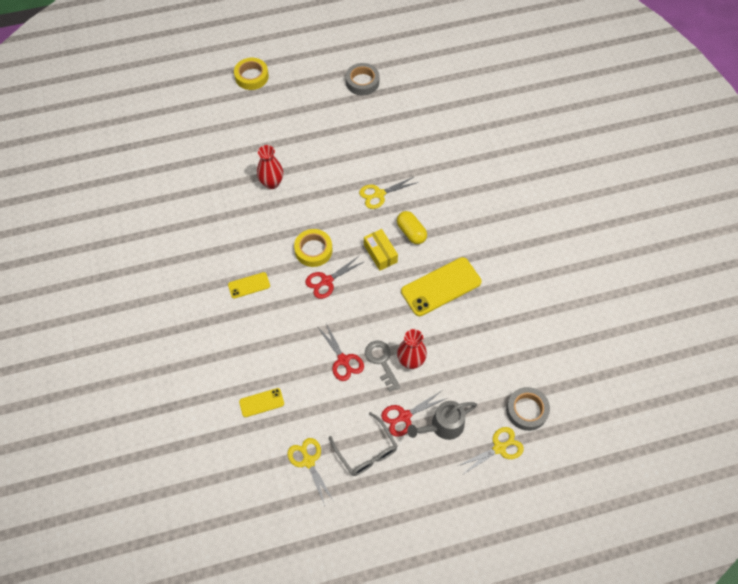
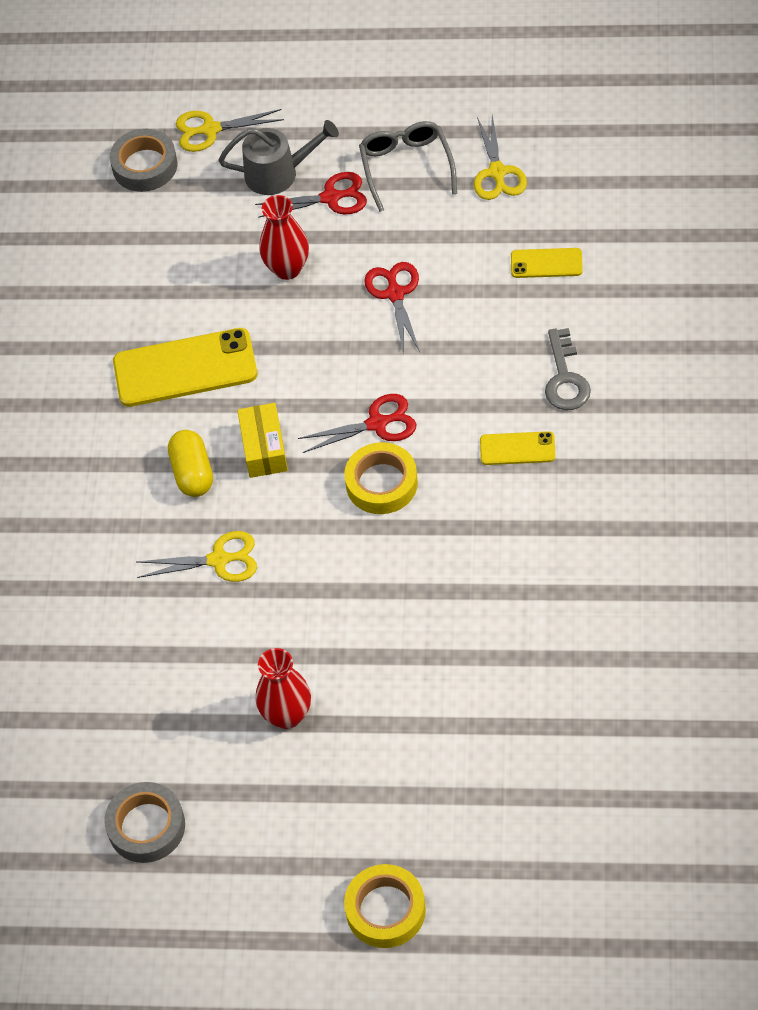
camera: 155 degrees left, 5 degrees down
(271, 183) = (418, 636): red vase -> red vase (287, 715)
(381, 361) = (334, 278): grey key -> grey key (565, 378)

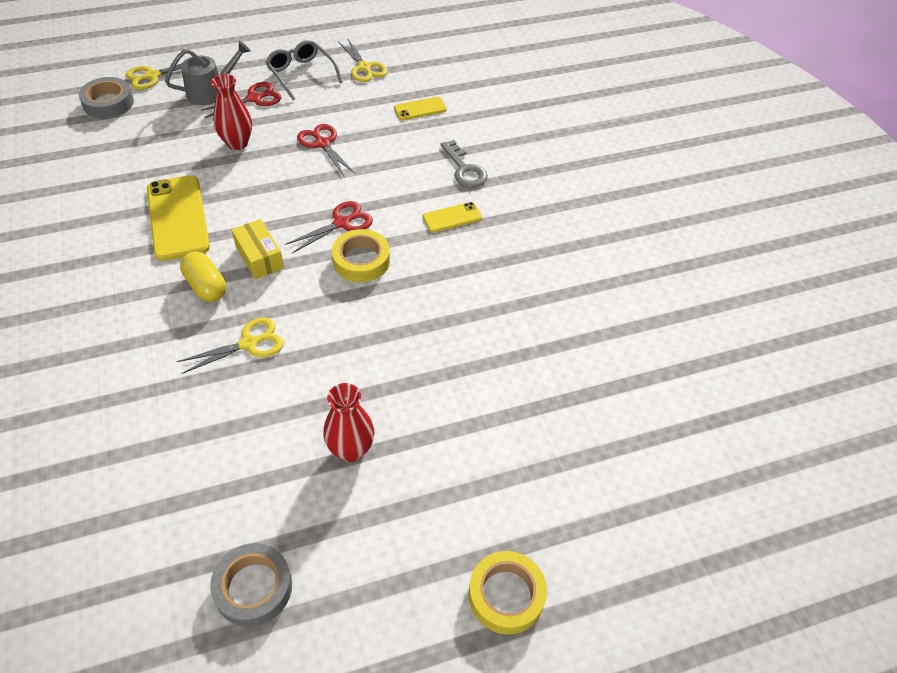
camera: 30 degrees left, 5 degrees down
(185, 368) = (177, 218): yellow phone -> yellow phone turned 75 degrees counterclockwise

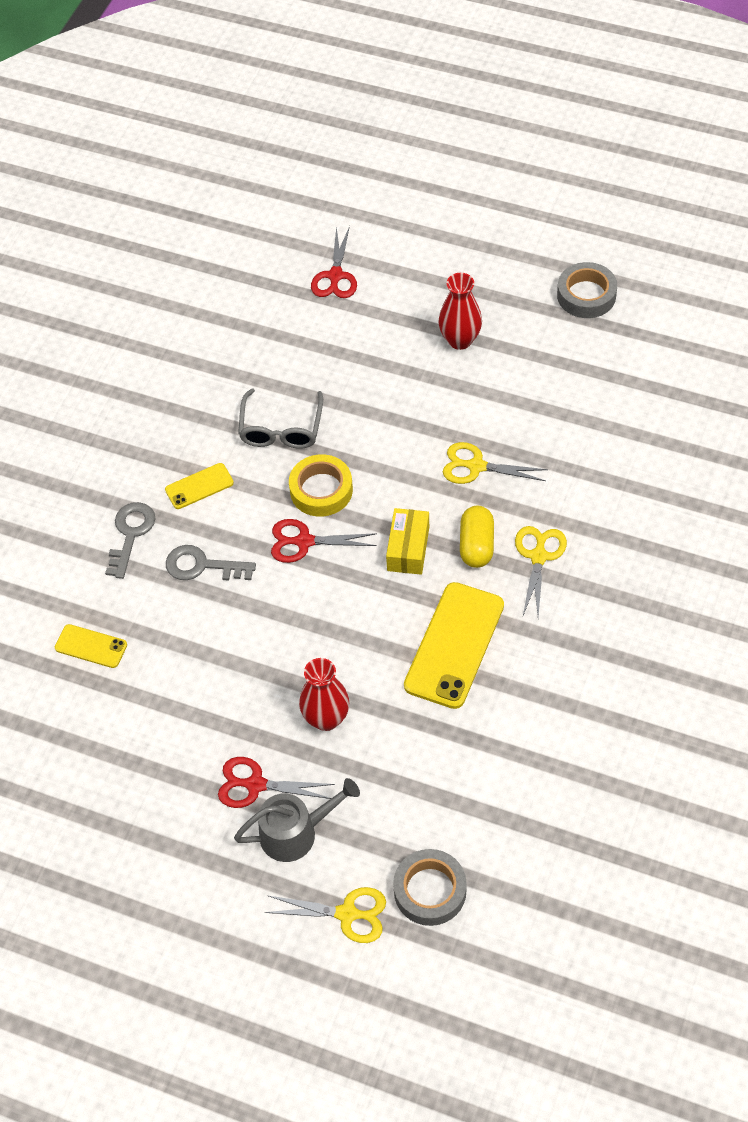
camera: 135 degrees left, 5 degrees up
(211, 91) = (296, 832): grey watering can -> grey watering can turned 150 degrees clockwise
(301, 74) = (168, 795): grey glasses -> grey glasses (281, 428)
(322, 144) = (238, 659): red scissors -> red scissors (335, 276)
(364, 68) = (86, 758): yellow scissors -> yellow scissors (538, 556)
(398, 176) = (202, 566): none -> grey key
(452, 217) = (199, 486): yellow phone -> yellow phone turned 45 degrees counterclockwise
(506, 595) = (434, 207): yellow tape -> none

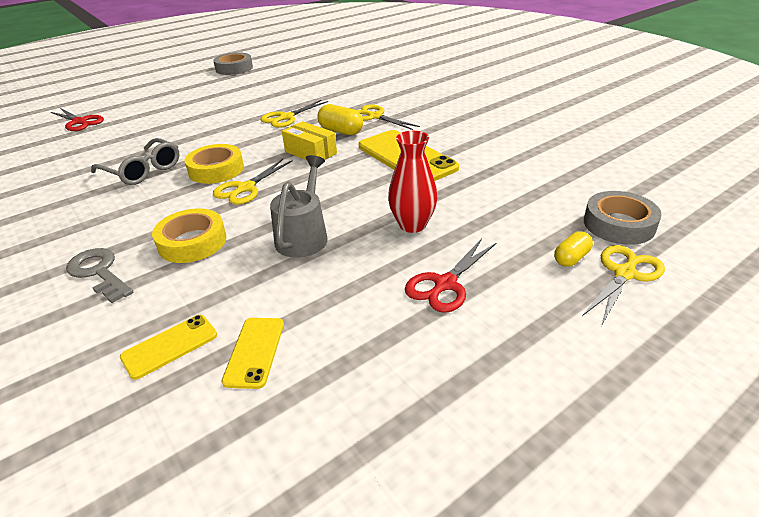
camera: 60 degrees left, 20 degrees down
(199, 486) = (122, 220): yellow phone -> yellow phone (255, 352)
(202, 566) = (192, 242): grey key -> yellow tape
(296, 832) = (516, 276): grey watering can -> grey watering can (304, 236)
(304, 542) = (245, 188): red scissors -> yellow scissors
(347, 866) = (571, 258): none -> yellow capsule
(460, 340) = (197, 101): red vase -> none

